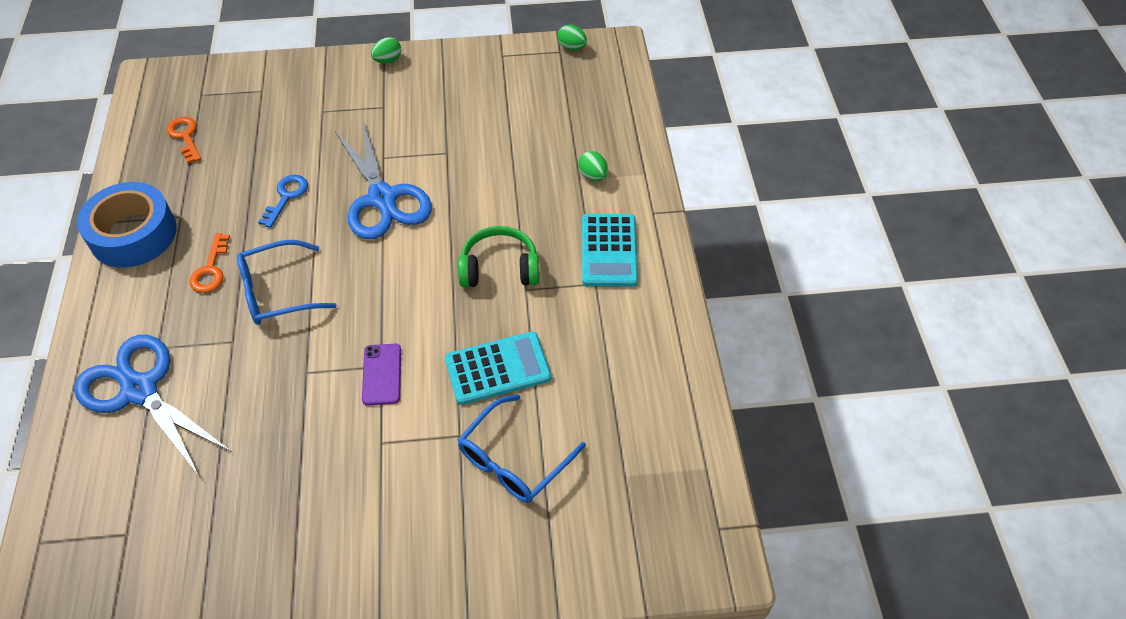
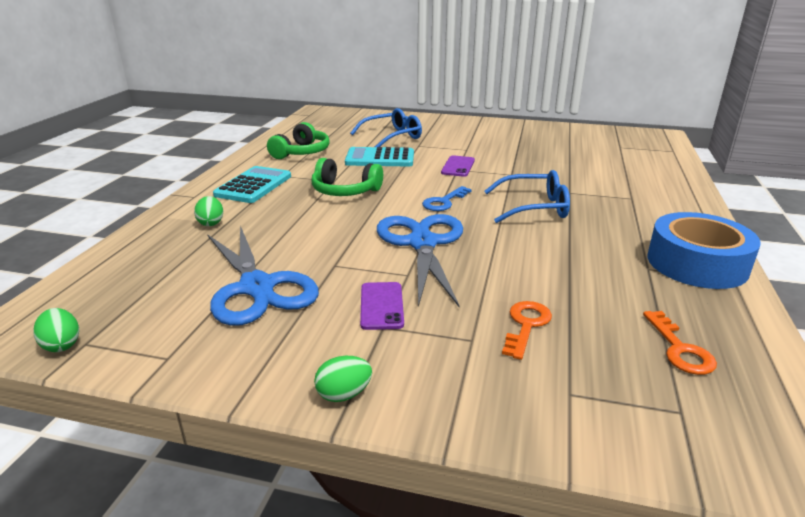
camera: 160 degrees left, 25 degrees down
(140, 390) = (636, 184): blue scissors -> blue scissors (257, 287)
(211, 269) = (599, 228): orange key -> orange key (526, 325)
(286, 197) = (526, 262): blue key -> blue key (444, 202)
(391, 122) = (381, 306): none -> purple phone
(616, 355) = (301, 152): none -> green headphones

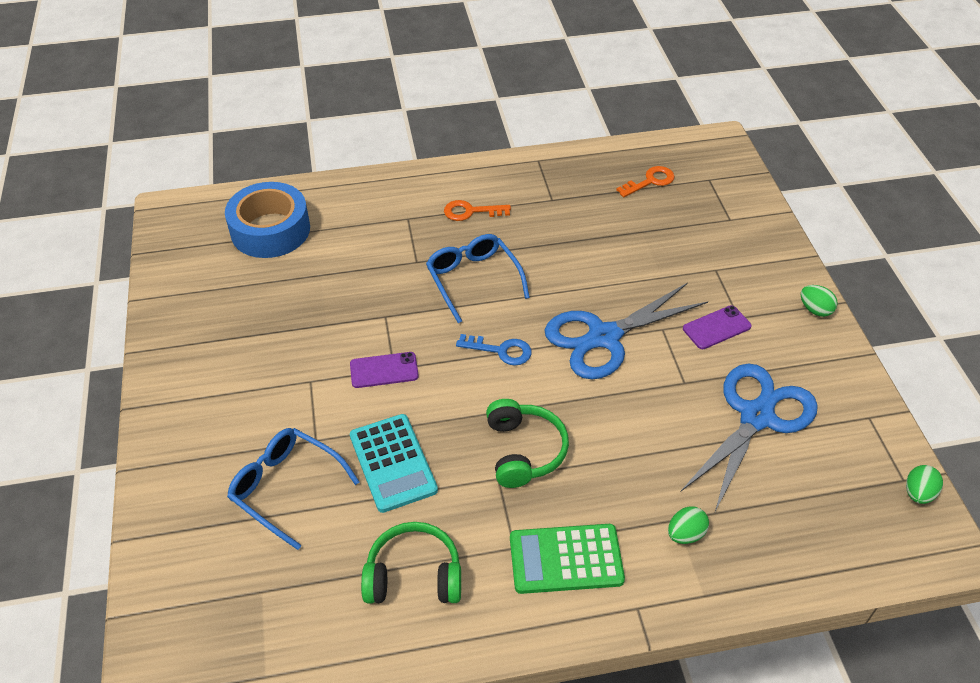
camera: 115 degrees left, 20 degrees up
(253, 185) = (566, 559): turquoise calculator -> green calculator
(526, 325) = (678, 248): orange key -> orange key (471, 211)
(697, 263) = (526, 176): blue tape -> blue tape (270, 230)

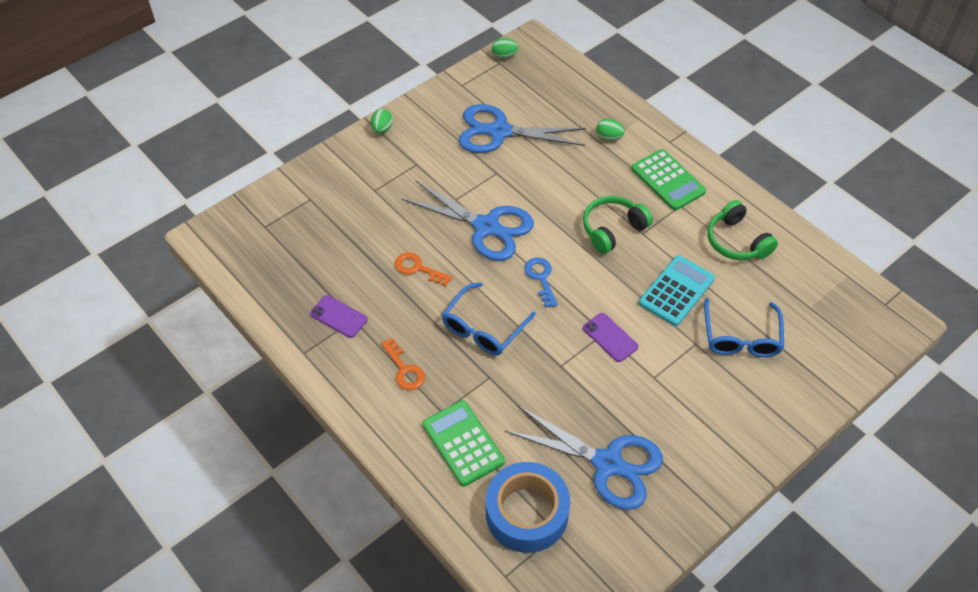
camera: 120 degrees left, 5 degrees up
(261, 300) = (607, 463): none -> blue scissors
(366, 219) = (463, 443): none -> green calculator
(650, 181) = (289, 263): orange key -> orange key (418, 268)
(716, 327) = (434, 172): purple phone -> purple phone (338, 316)

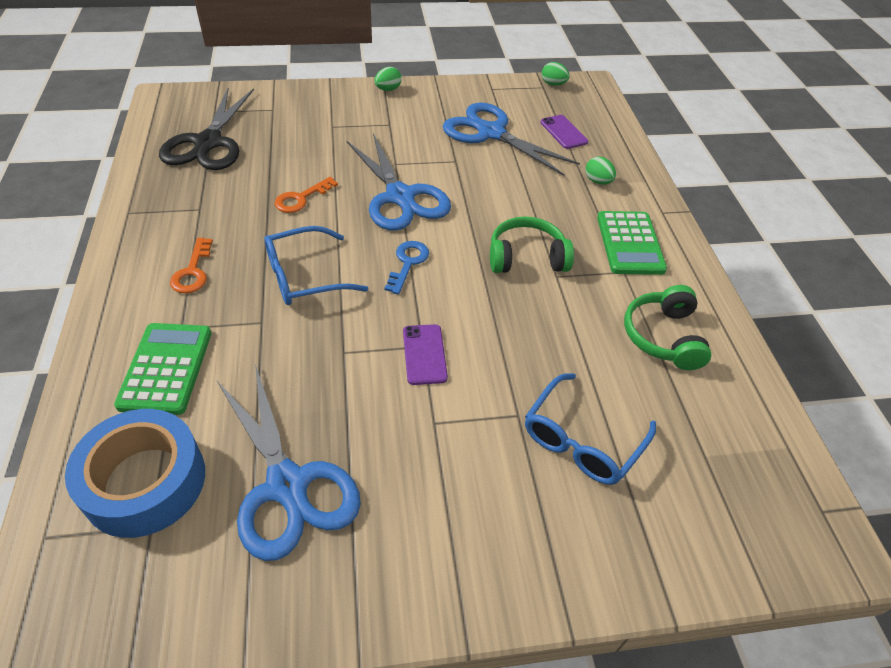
camera: 30 degrees right, 5 degrees down
(294, 259) = (208, 142): none -> black scissors
(338, 316) = (190, 200): purple phone -> purple phone (563, 132)
(418, 268) = (301, 198): orange key -> orange key turned 105 degrees counterclockwise
(676, 291) = (544, 349): turquoise calculator -> none

